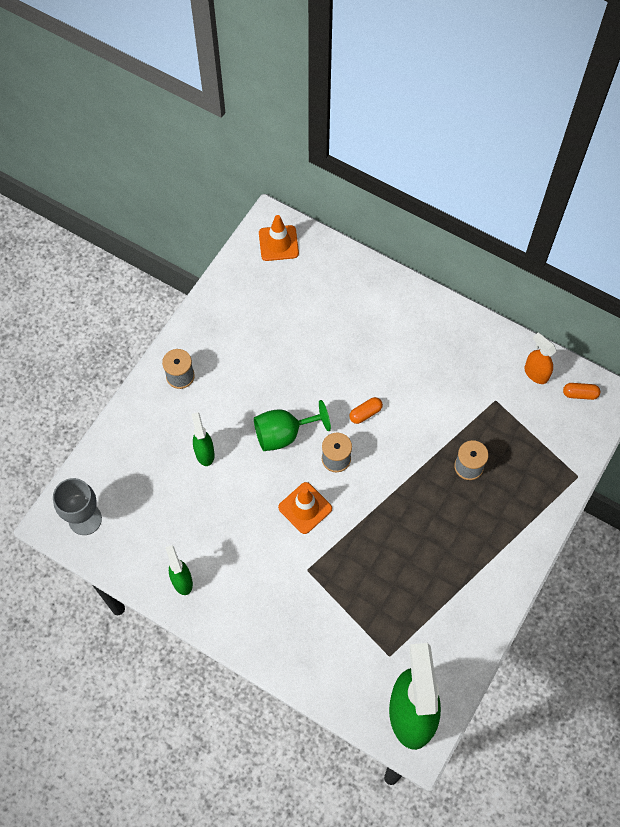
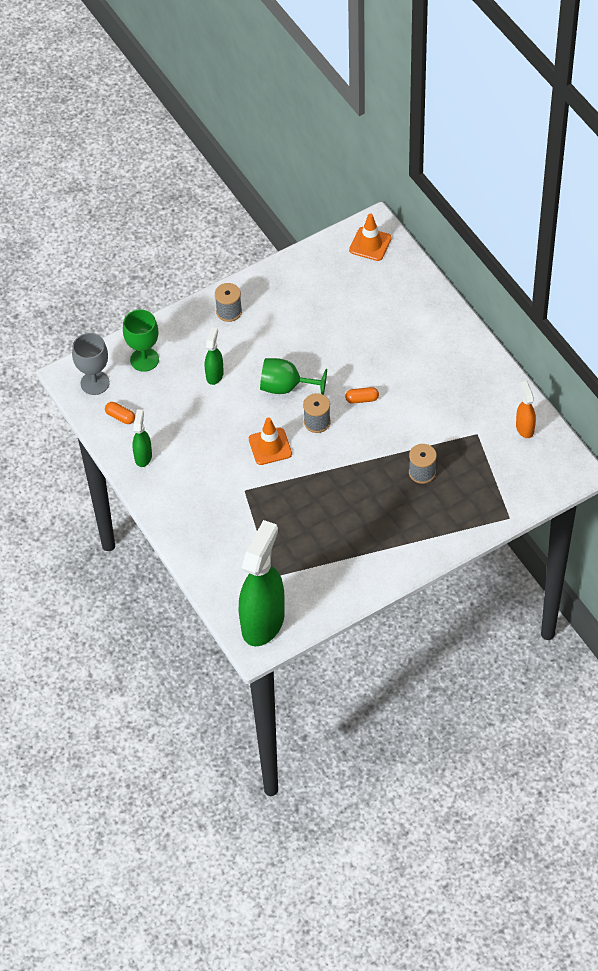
camera: 30 degrees right, 10 degrees down
(123, 468) = (144, 359): none -> green goblet
(580, 394) = (552, 458): orange capsule -> orange capsule (120, 417)

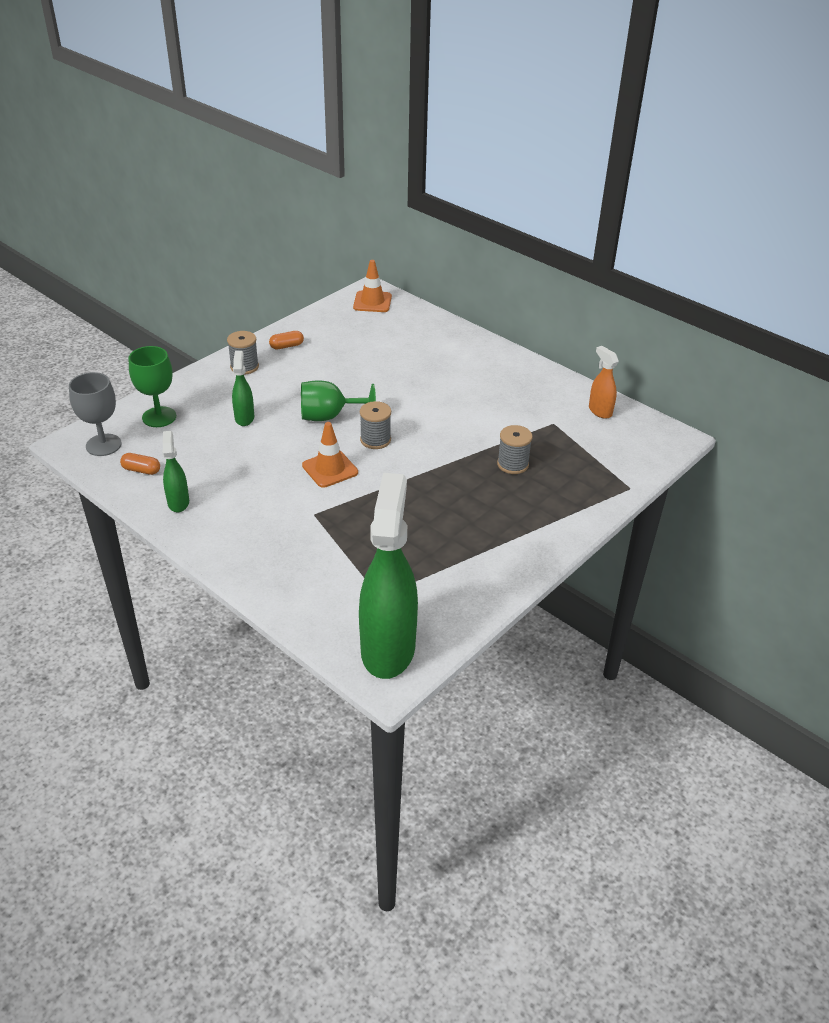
camera: 20 degrees left, 15 degrees down
(362, 399) = (416, 414): orange capsule -> orange capsule (286, 346)

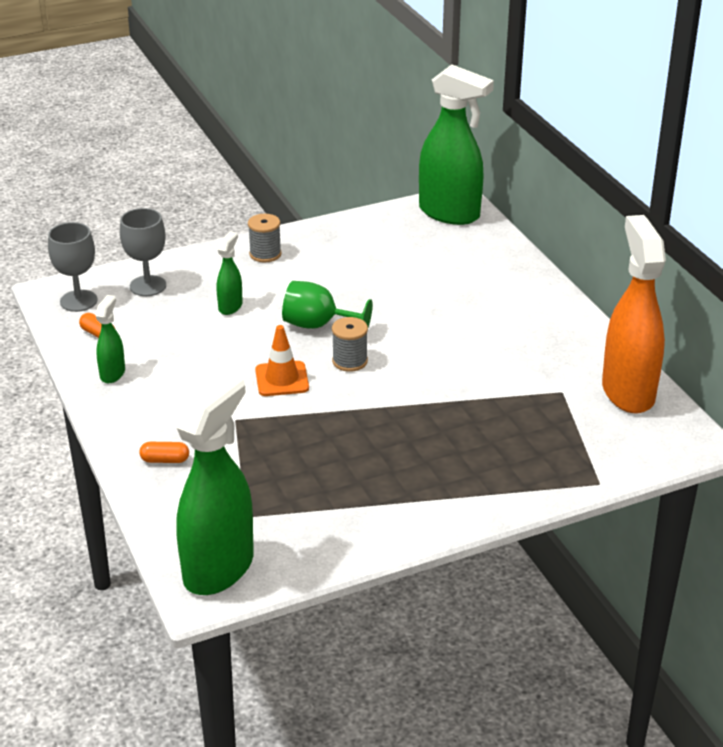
camera: 25 degrees right, 5 degrees down
(159, 417) = (148, 286): green goblet -> grey goblet
(286, 346) = (323, 242): orange capsule -> orange capsule (165, 460)
(372, 302) = (450, 213): orange traffic cone -> green spray bottle
(512, 464) = (482, 424): grey spool -> none
(600, 411) = (627, 391): orange spray bottle -> orange spray bottle, size x2.16

